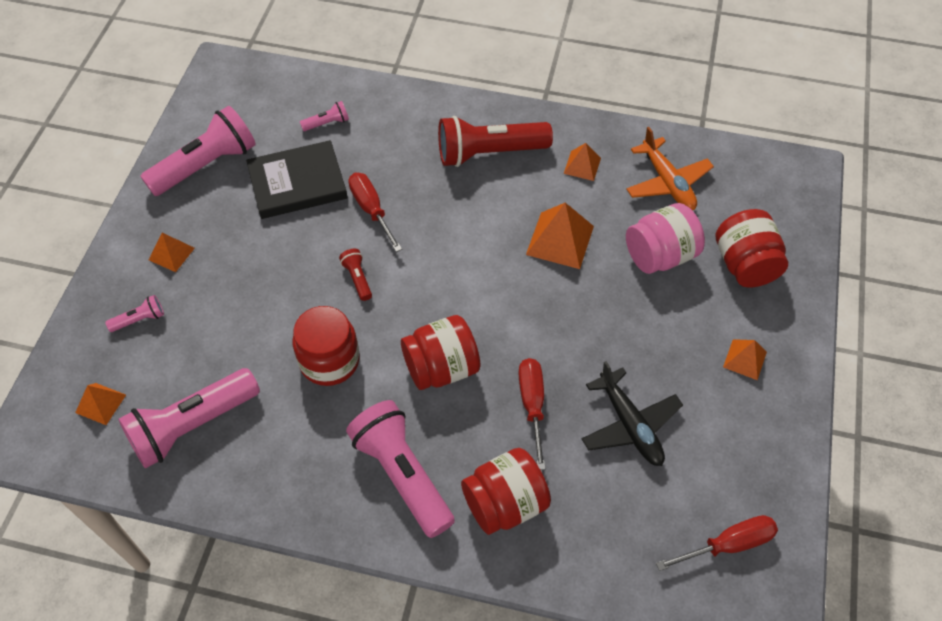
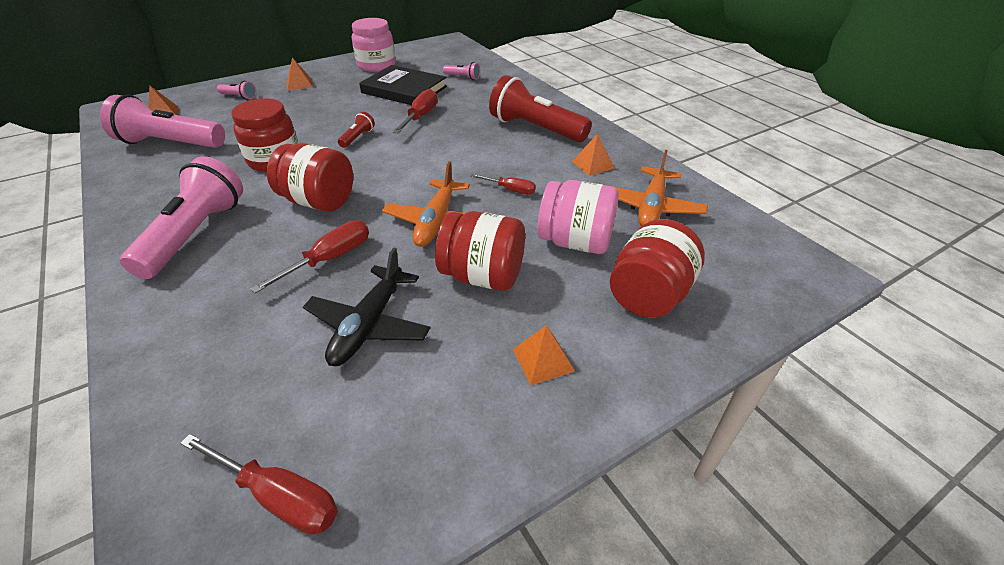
camera: 45 degrees right, 15 degrees down
(206, 165) = (376, 65): pink flashlight -> pink jar
(505, 503) = (207, 298): red jar -> red jar (483, 276)
(553, 313) = (436, 222): none -> orange plane
(560, 240) = (510, 190): orange pyramid -> red screwdriver

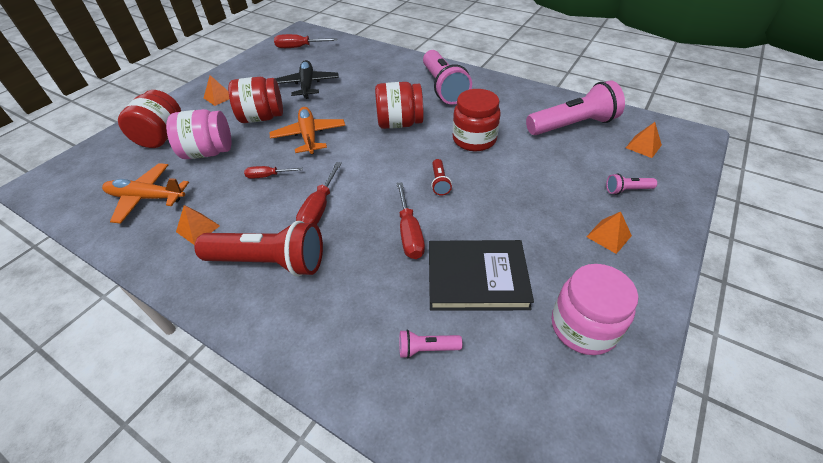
camera: 155 degrees right, 5 degrees up
(329, 259) = (354, 100): red screwdriver -> red screwdriver (319, 208)
(651, 207) = (147, 198): orange plane -> orange plane turned 75 degrees counterclockwise

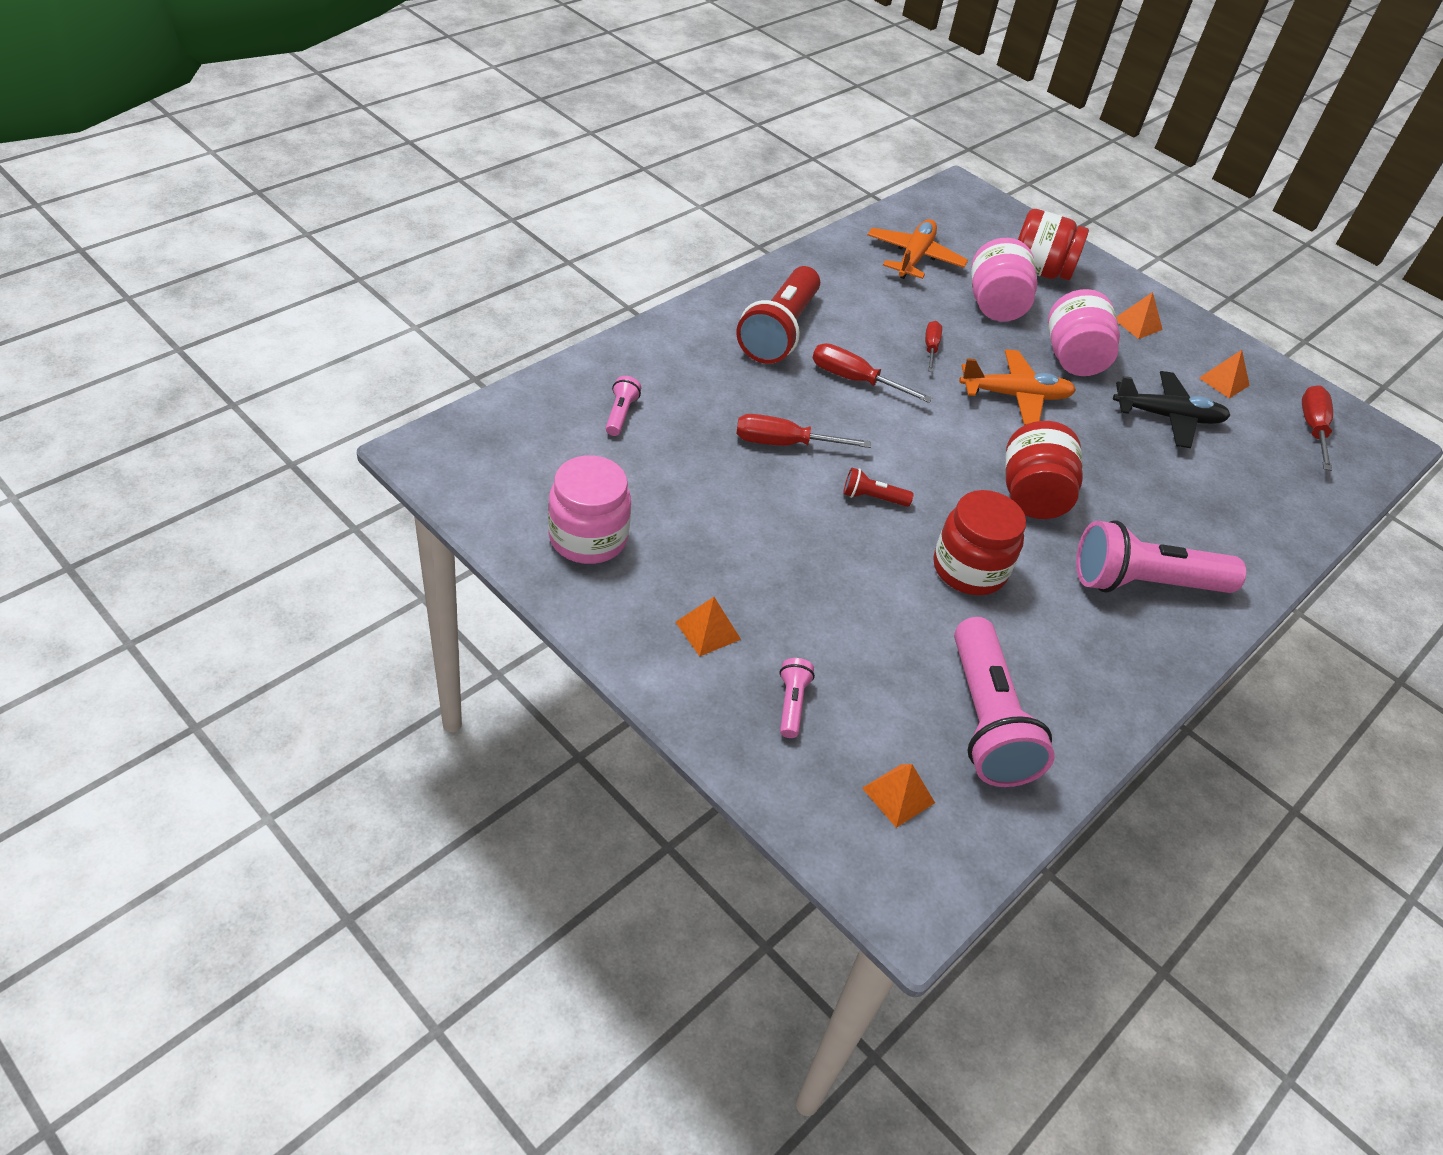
camera: 95 degrees right, 0 degrees up
(198, 228) = (849, 289): orange pyramid -> orange pyramid (1224, 381)
(262, 117) = (1073, 358): red jar -> pink jar
(477, 277) = (692, 478): black book -> none

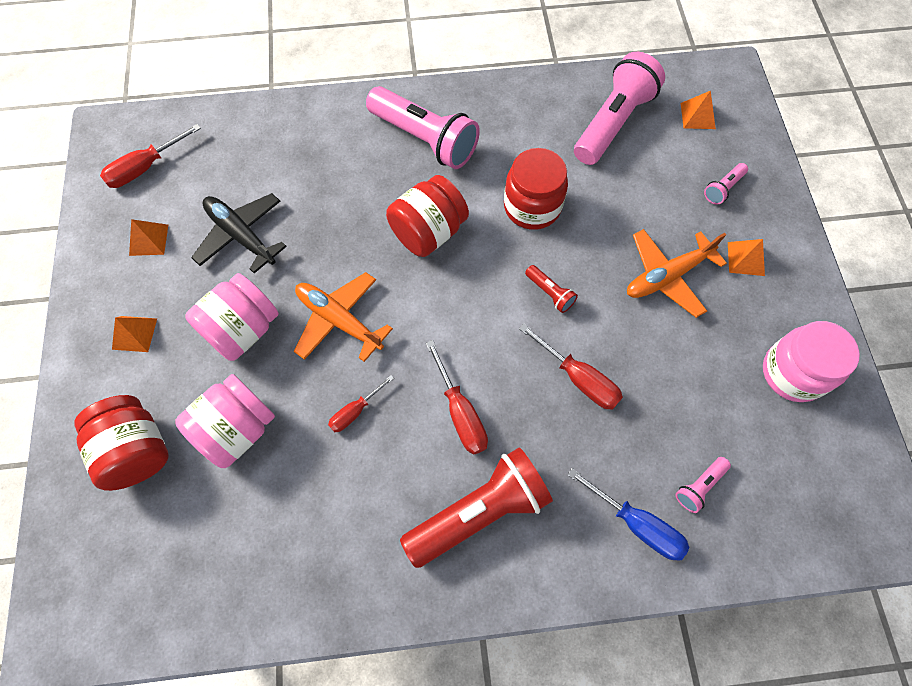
camera: 135 degrees left, 20 degrees up
(655, 371) = (636, 524): none -> blue screwdriver
(914, 258) = (241, 545): orange plane -> orange plane (667, 276)

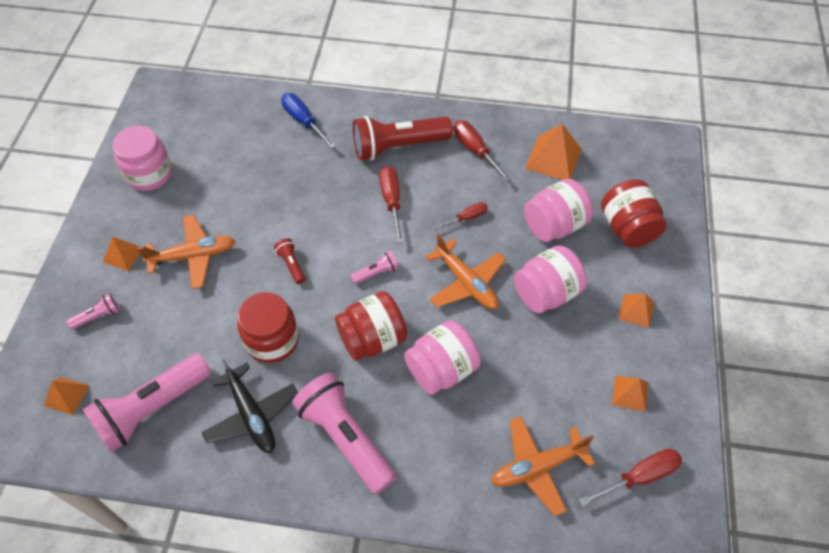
camera: 165 degrees left, 10 degrees down
(241, 155) = (537, 467): none -> orange plane
(241, 235) = (543, 376): black plane -> black plane (252, 415)
(243, 551) = (553, 158): none -> orange pyramid
(348, 218) = (441, 369): none -> pink jar
(578, 378) = (299, 203): red screwdriver -> red screwdriver (475, 151)
(699, 486) = (254, 130): pink flashlight -> pink flashlight (376, 273)

